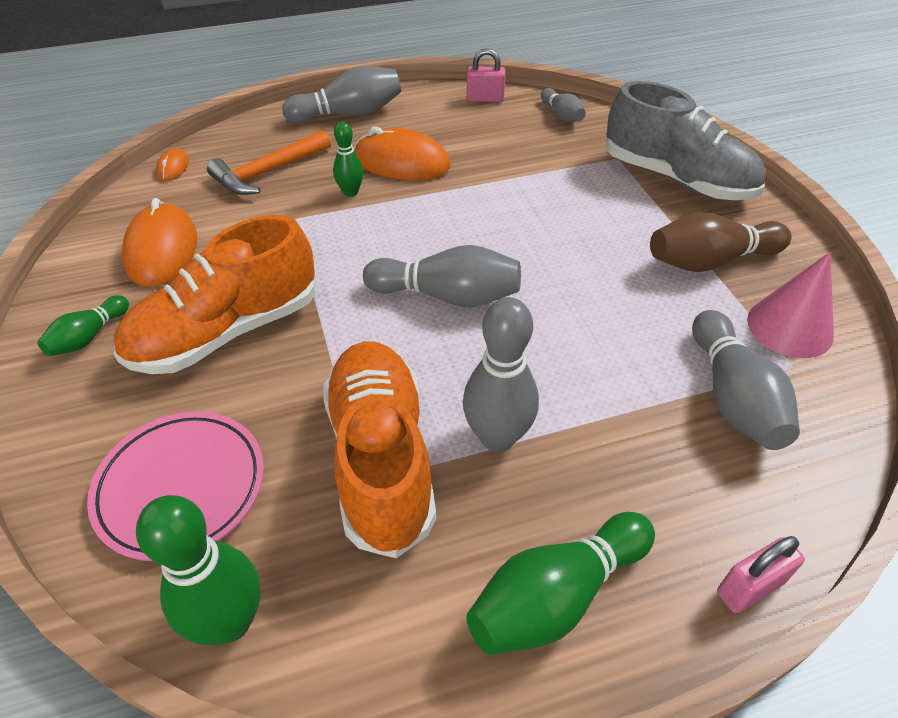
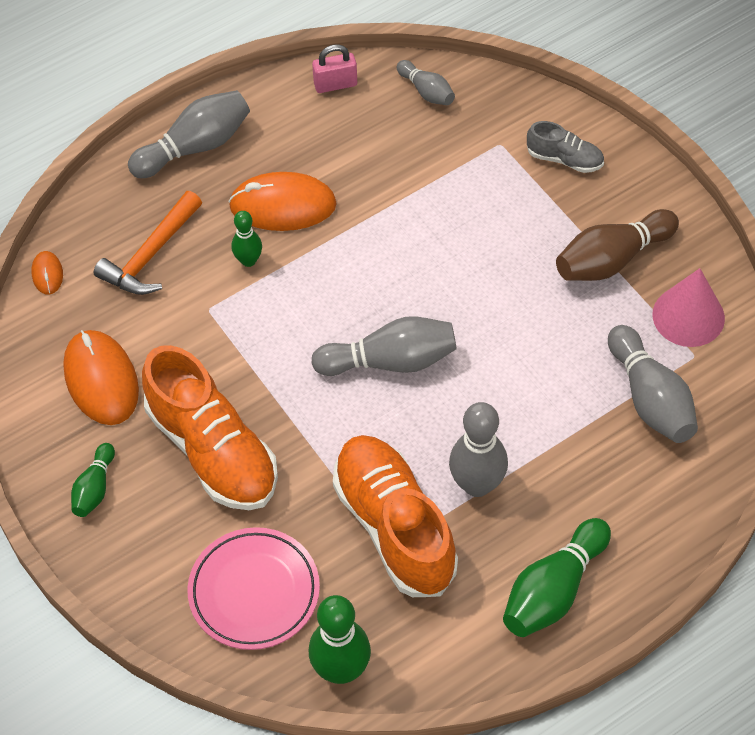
camera: 15 degrees left, 10 degrees up
(226, 331) = (213, 450): orange shoe -> orange shoe turned 75 degrees counterclockwise
(677, 179) = (564, 159): grey shoe -> grey shoe, size x0.48
(749, 587) = (680, 547): pink padlock -> none

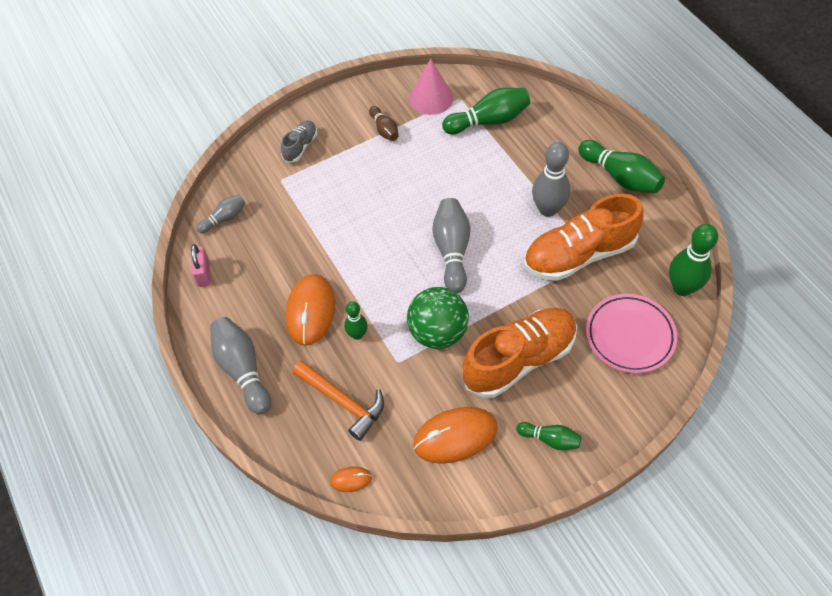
camera: 85 degrees left, 0 degrees up
(253, 351) = (438, 332): none -> green ball
(612, 259) = (384, 130): brown bowling pin -> brown bowling pin, size x0.57
(650, 398) = (488, 121): grey bowling pin -> green bowling pin

